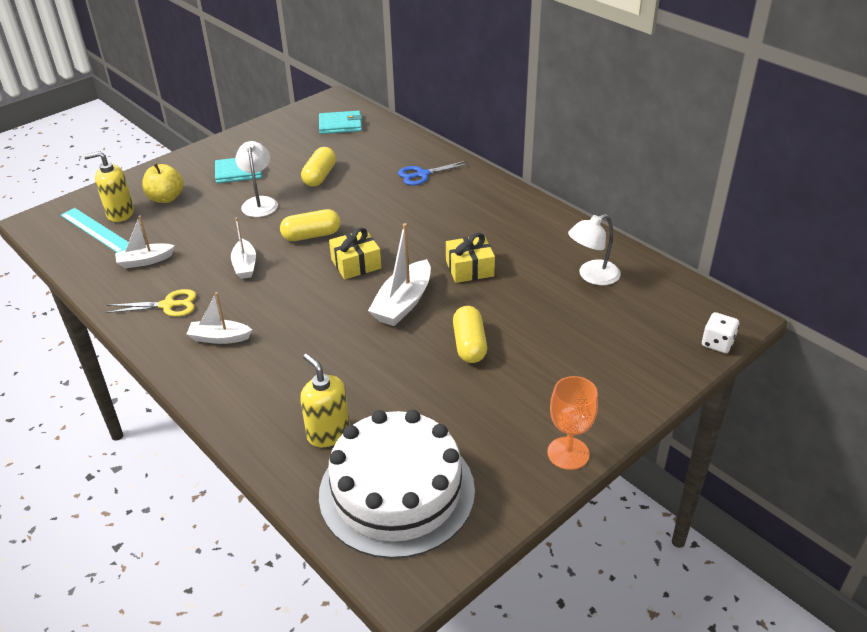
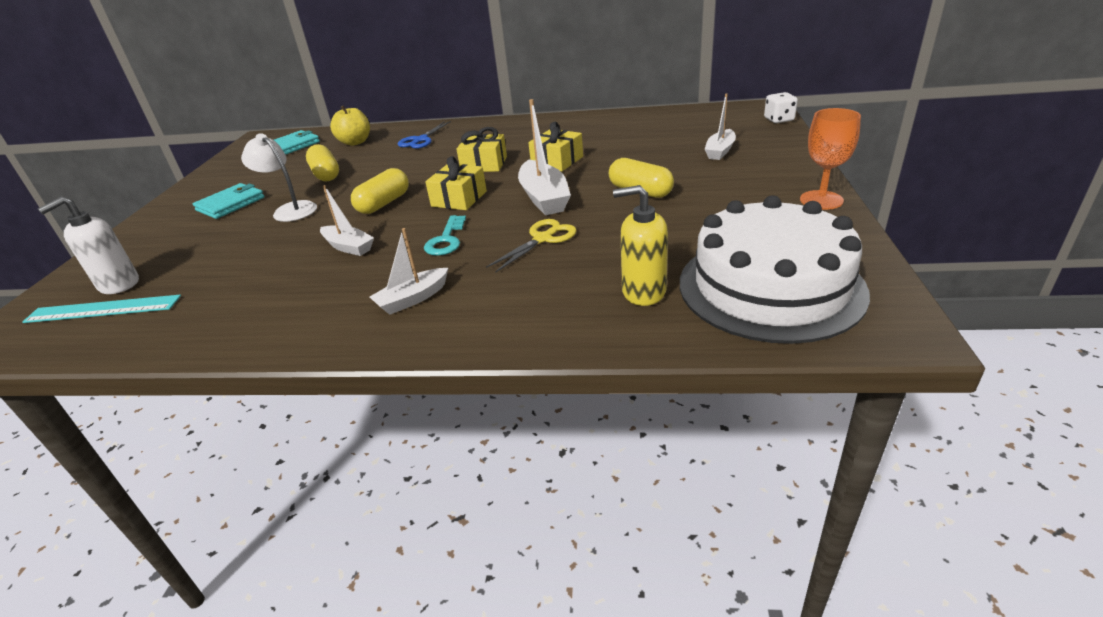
camera: 40 degrees left, 5 degrees down
(120, 213) = (118, 284): yellow soap dispenser -> white soap dispenser
(145, 261) = (217, 297): white boat -> white boat (720, 151)
(166, 198) = (167, 251): yellow apple -> yellow apple (355, 142)
(168, 305) = (306, 310): yellow scissors -> yellow scissors (542, 239)
(297, 300) = (446, 240): none -> turquoise key
(420, 236) = (484, 164): none -> yellow gift
(592, 276) = (646, 129): white lamp -> none

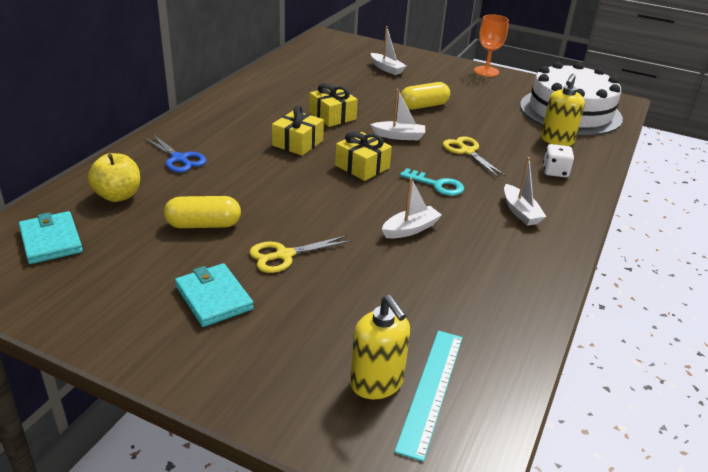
camera: 75 degrees left, 0 degrees up
(118, 284) = (377, 383): white soap dispenser -> yellow soap dispenser
(290, 210) = (284, 255): white lamp -> yellow scissors
(384, 203) = (331, 201): yellow capsule -> none
(544, 198) = (399, 136): white boat -> white boat, size x0.63
(779, 119) = (356, 40): white dice -> white dice (555, 172)

